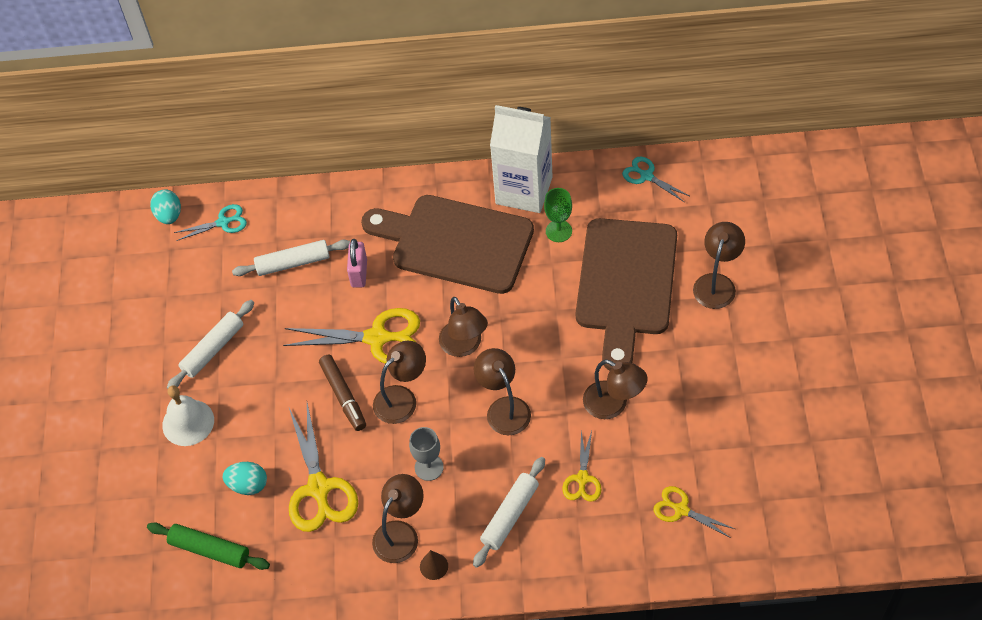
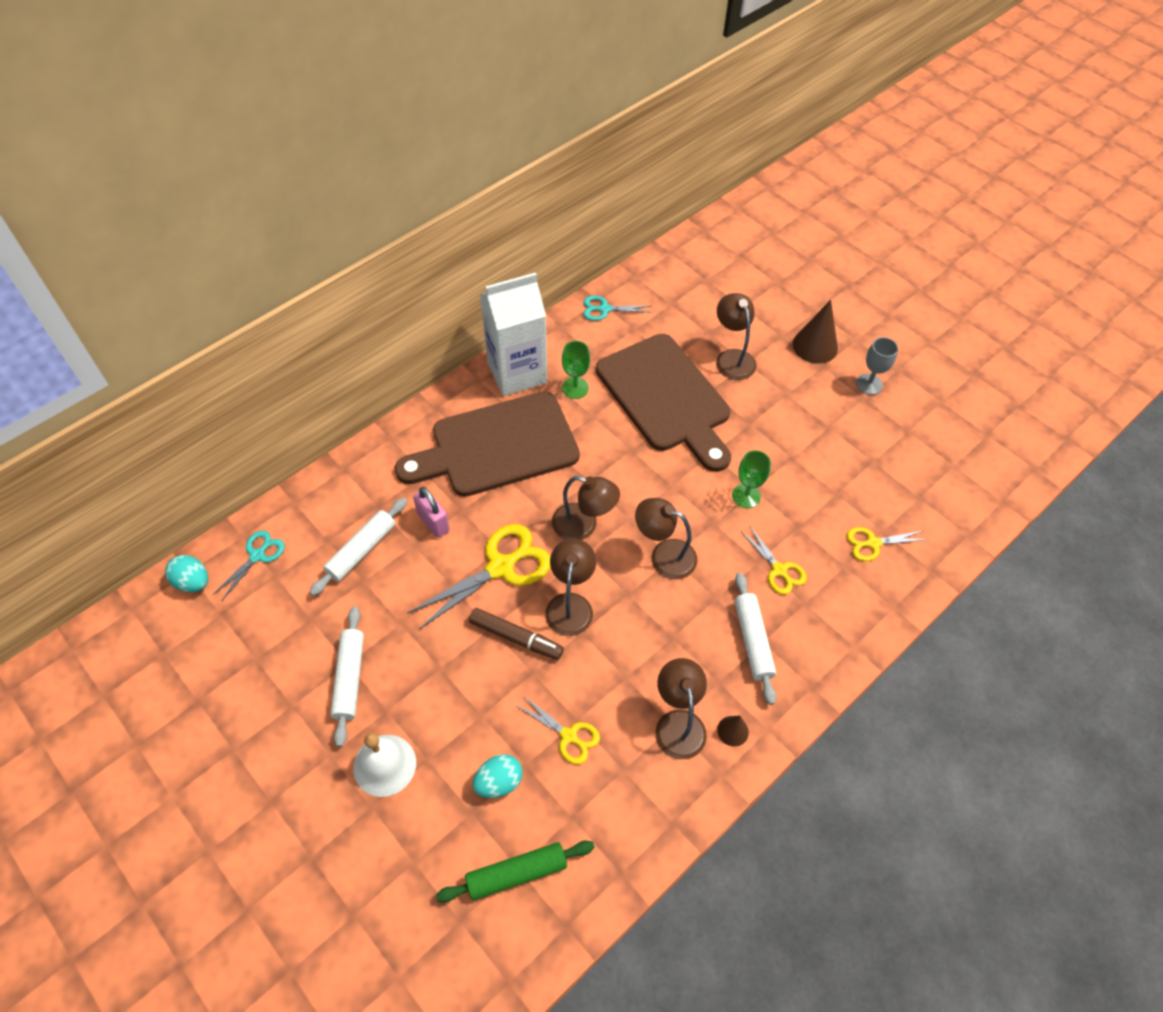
camera: 45 degrees left, 0 degrees up
(319, 488) = (568, 736): yellow scissors -> yellow scissors, size x0.55
(429, 467) = (648, 648): grey goblet -> grey goblet (869, 384)
(613, 405) = (746, 496): brown lamp -> green goblet
(803, 317) = (815, 346): none -> brown cone

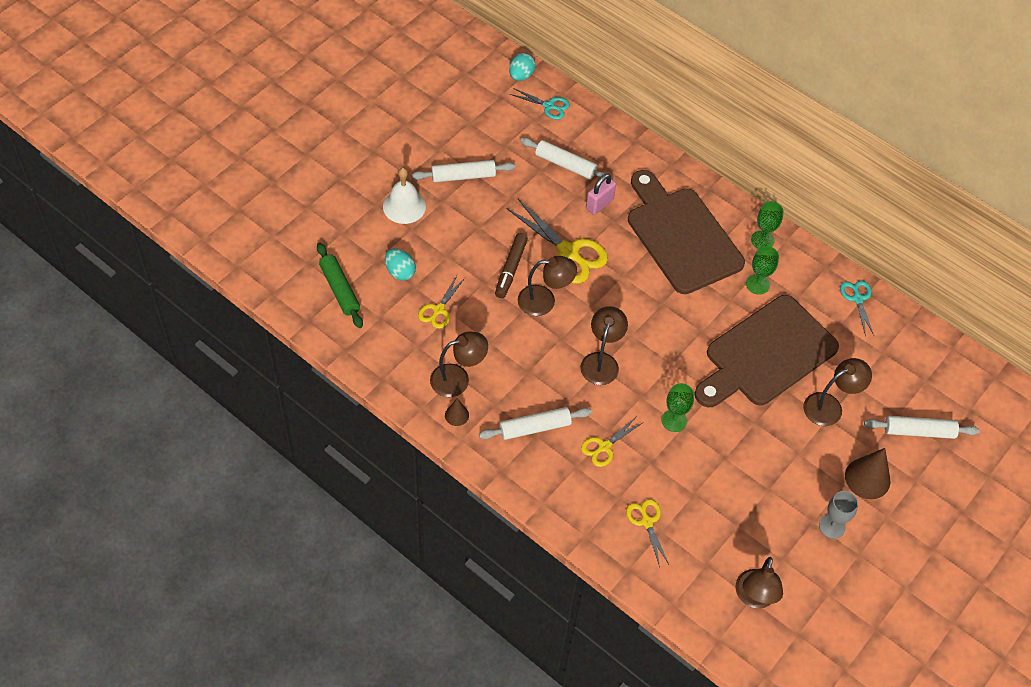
camera: 80 degrees right, 0 degrees up
(517, 372) = (762, 240): white carton -> green goblet
(583, 525) = (617, 303): brown lamp -> brown lamp (754, 597)
(762, 297) = (919, 431): none -> white rolling pin

